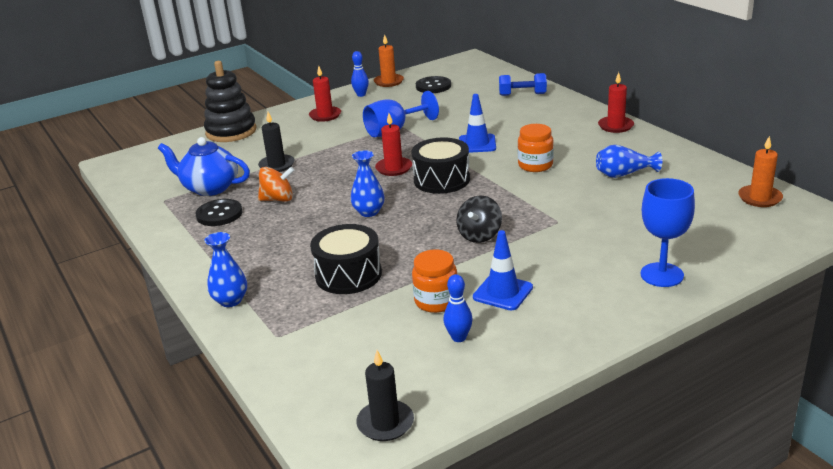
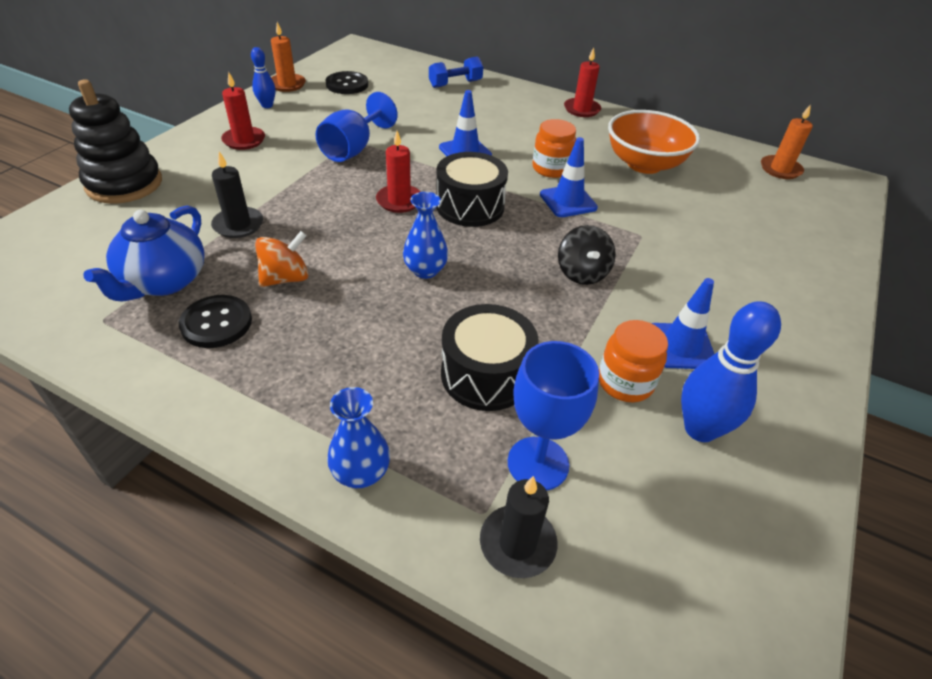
camera: 35 degrees left, 15 degrees up
(209, 188) = (164, 281): blue teapot -> blue teapot turned 60 degrees counterclockwise
(385, 423) = (753, 608): black candle -> black candle (517, 543)
(459, 337) = (700, 429): blue bowling pin -> blue bowling pin, size x1.74
(523, 189) = (568, 201): none -> blue traffic cone
(624, 174) = (644, 164): blue vase -> orange bowl
(662, 275) = (797, 278): blue goblet -> blue goblet (538, 463)

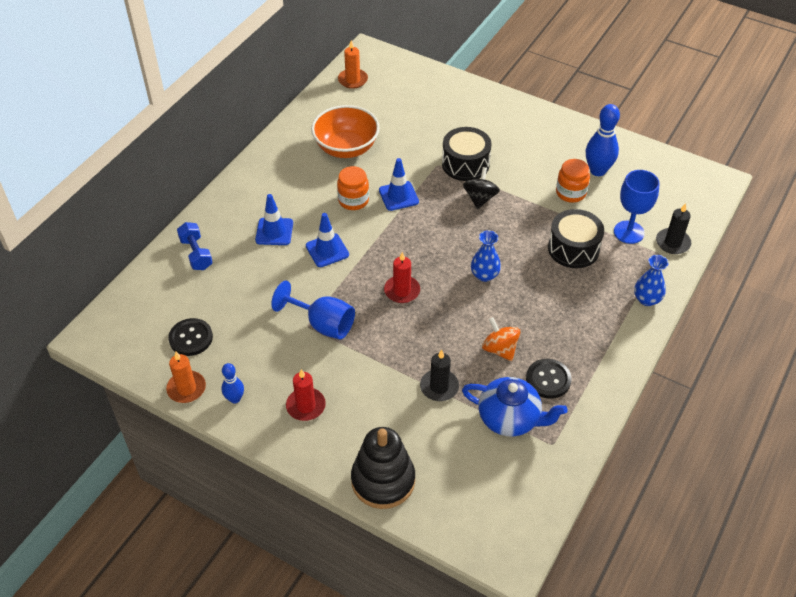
camera: 85 degrees left, 5 degrees up
(470, 206) = (407, 250): black drum -> black drum (465, 164)
(581, 109) = (254, 171): red candle -> none
(582, 273) = (480, 198): black spinning top -> black spinning top turned 75 degrees counterclockwise
(681, 346) = (540, 166): blue traffic cone -> blue traffic cone (274, 231)

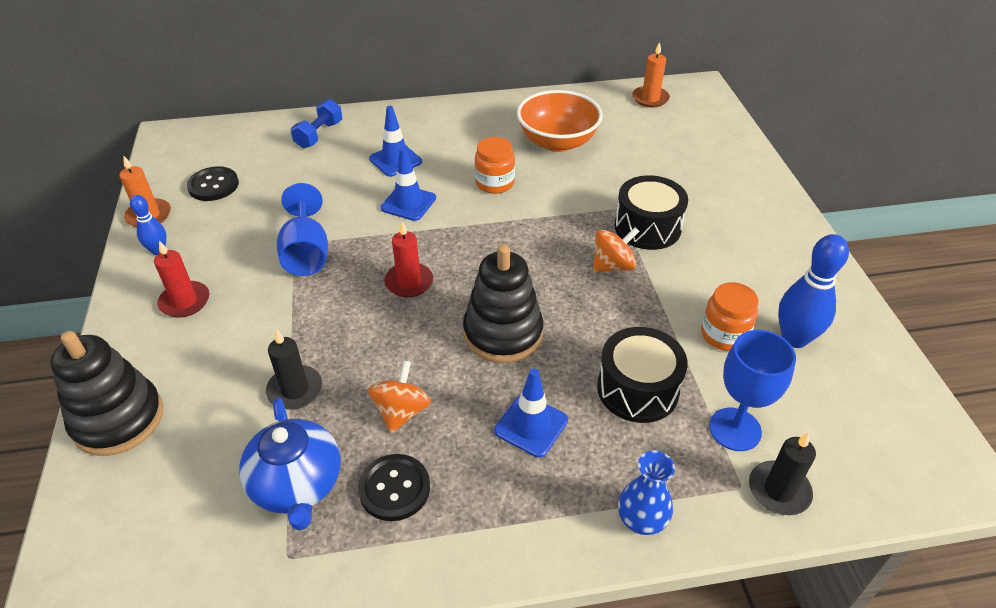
camera: 50 degrees right, 5 degrees down
(398, 196) = (539, 207): blue traffic cone -> blue traffic cone (531, 425)
(480, 198) = (613, 265): black spinning top -> orange spinning top
(484, 275) = (503, 333): blue vase -> black stacking toy

